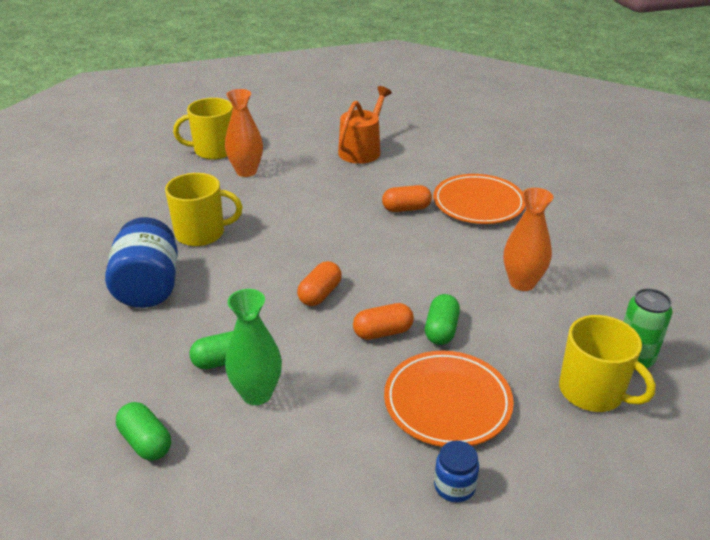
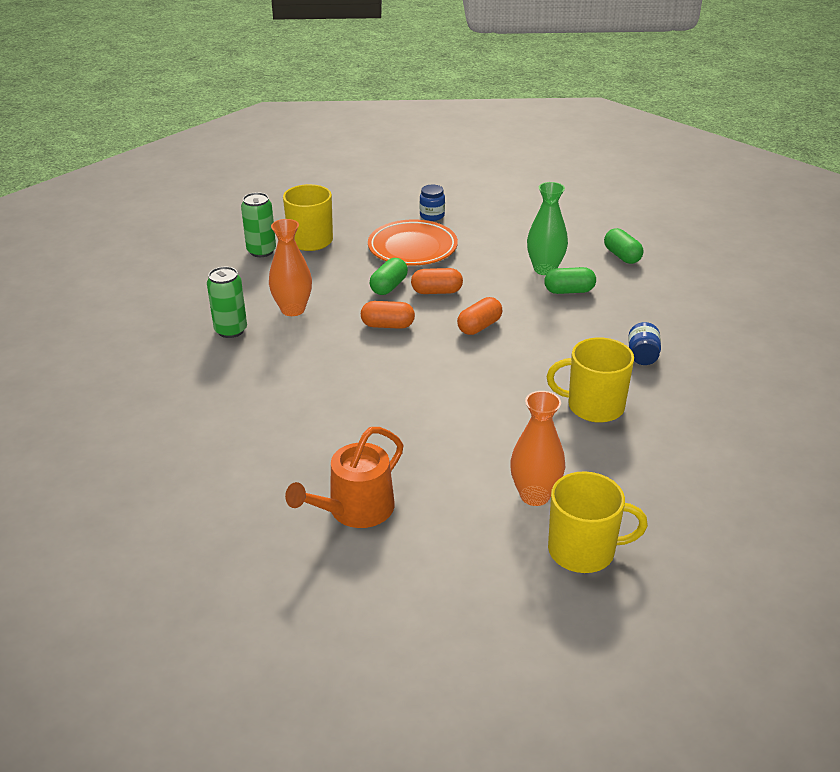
camera: 165 degrees left, 0 degrees up
(148, 287) = (642, 356): blue jar -> blue jar, size x0.49
(406, 208) = (350, 401): orange capsule -> orange capsule (388, 325)
(478, 204) = (263, 394): orange plate -> none
(560, 251) = (231, 330): none -> green can

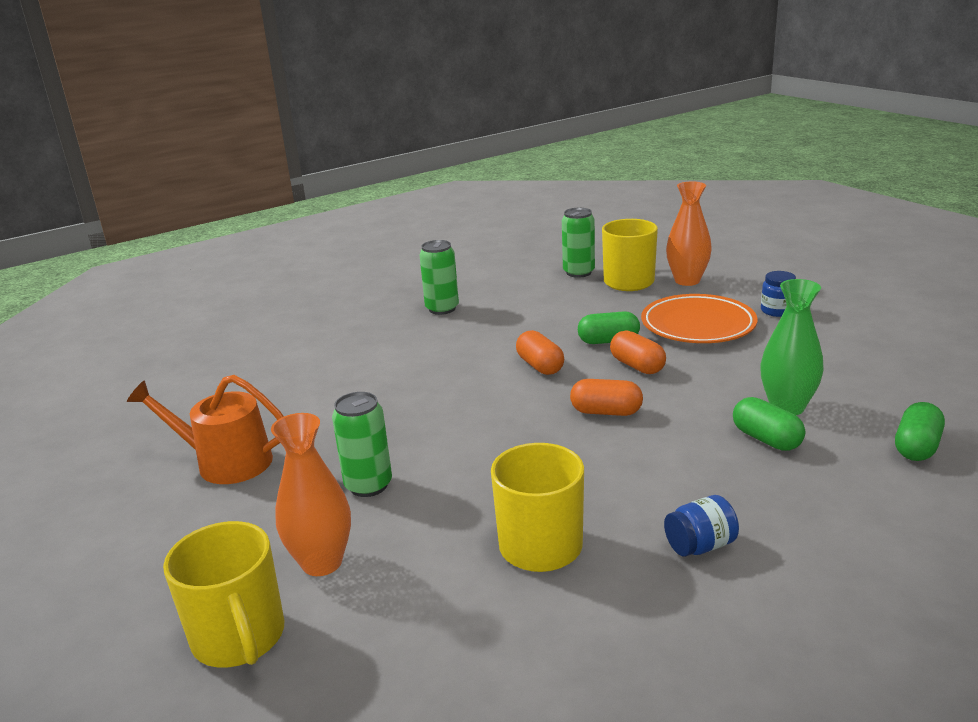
camera: 60 degrees right, 10 degrees down
(293, 309) = (506, 318): orange vase -> orange vase (687, 281)
(463, 450) = (368, 485): none -> green can

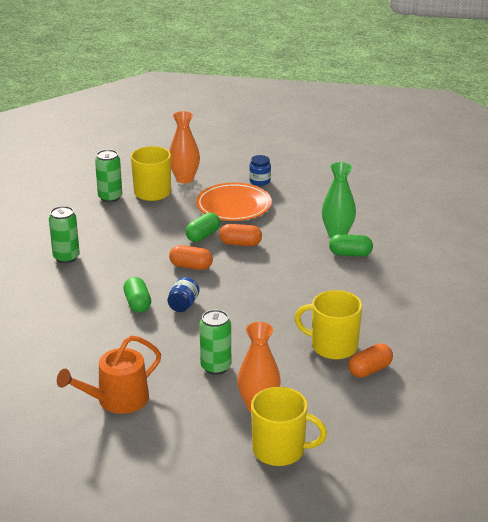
camera: 50 degrees left, 5 degrees up
(606, 412) = (264, 275): orange capsule -> orange capsule (369, 370)
(700, 546) = (390, 312): blue jar -> blue jar (183, 305)
(916, 447) = (407, 230): green capsule -> green capsule (137, 303)

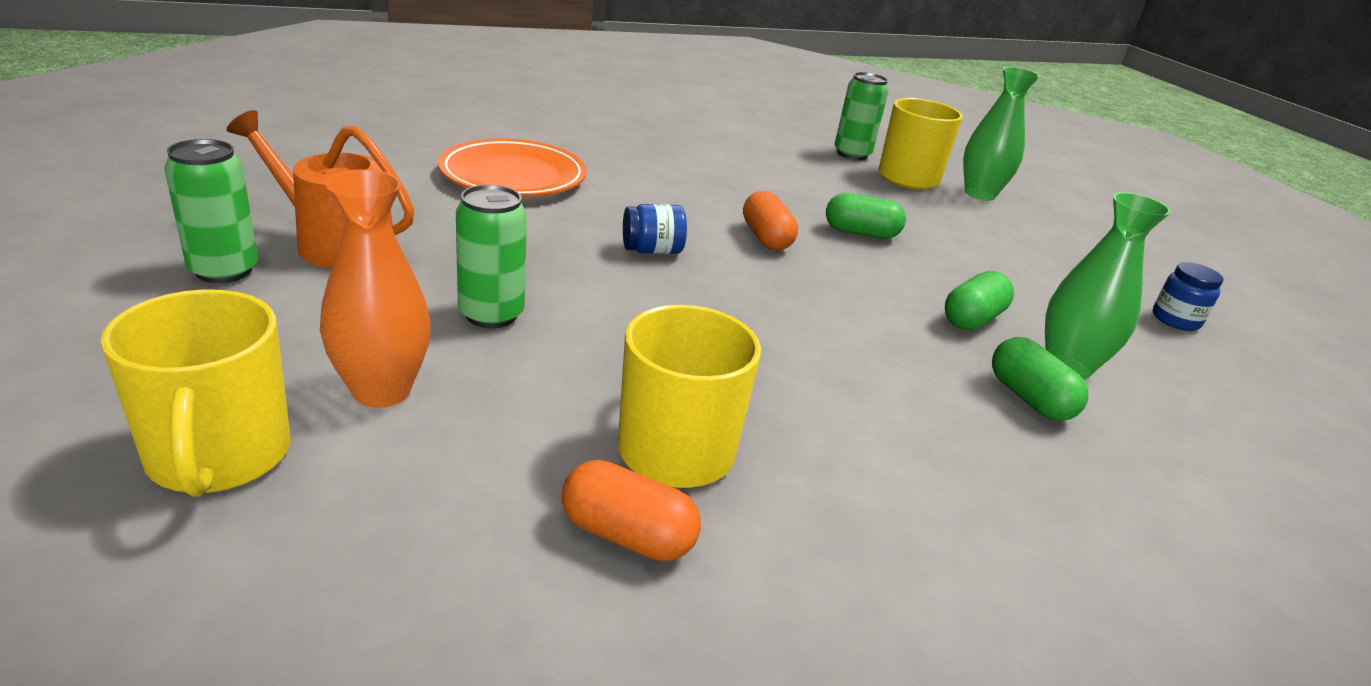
camera: 55 degrees right, 0 degrees up
(66, 257) = (676, 150): green can -> green can (224, 271)
(137, 303) = (617, 214): green capsule -> green capsule (972, 319)
(184, 179) = (979, 194): orange vase -> green vase
(233, 206) = (978, 244): orange plate -> orange plate (513, 176)
(240, 243) = (886, 269): orange capsule -> none
(260, 181) = (1083, 253): blue jar -> blue jar (1175, 320)

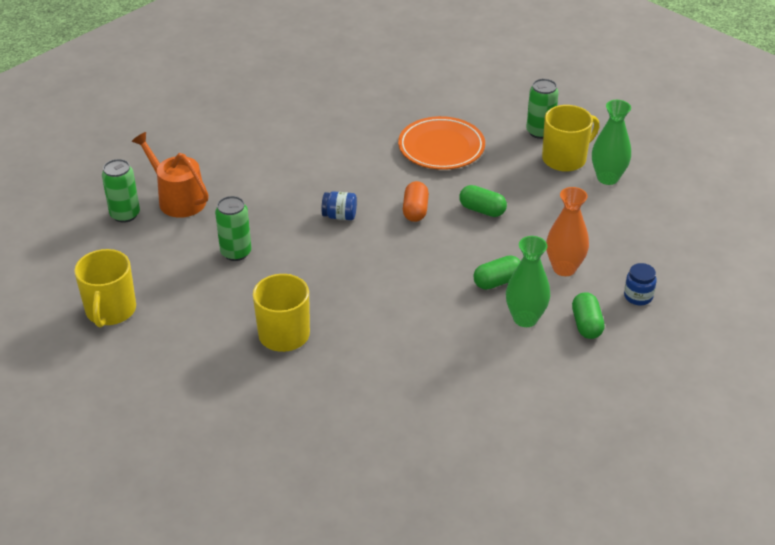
camera: 25 degrees right, 10 degrees up
(382, 390) = (175, 289): orange vase -> orange vase (564, 268)
(513, 176) = (288, 150): orange plate -> orange plate (441, 147)
(627, 534) = (245, 365): orange capsule -> none
(1029, 398) = (482, 333): green capsule -> green capsule (586, 325)

